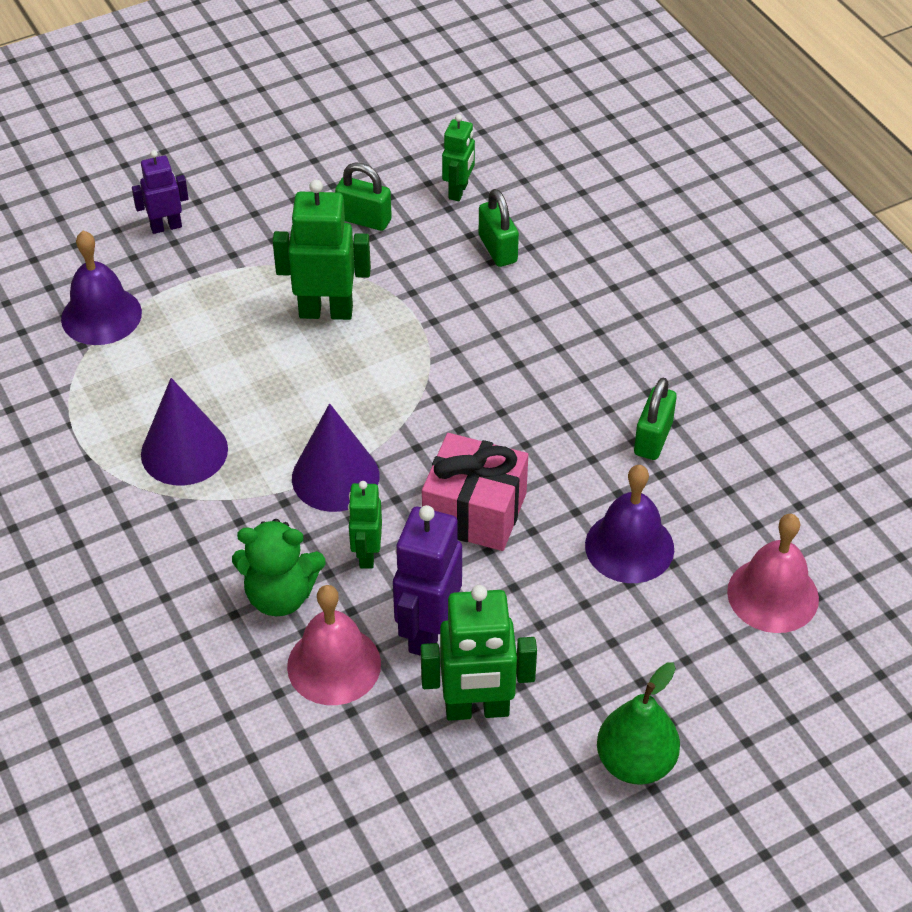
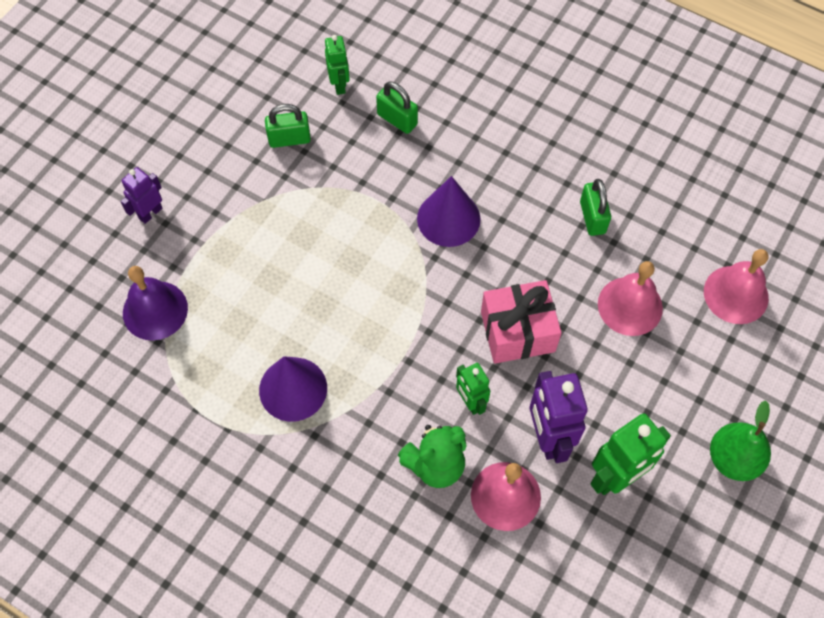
camera: 30 degrees left, 15 degrees up
(326, 311) = (314, 227): green robot -> none
(335, 477) = (409, 354): purple cone -> purple cone (448, 218)
(629, 546) = (630, 306): purple bell -> pink bell

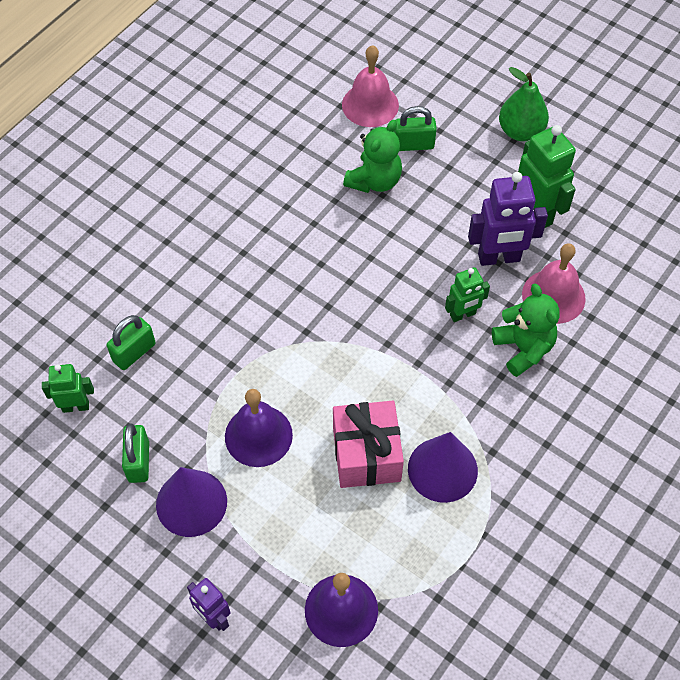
camera: 85 degrees left, 5 degrees down
(320, 228) = (258, 435): none -> purple bell
(448, 218) = (263, 315): purple cone -> purple cone (191, 503)
(517, 331) = (393, 270): pink gift -> pink gift (366, 454)
(592, 217) = (279, 197): green padlock -> green padlock (413, 144)
(630, 306) = (374, 181): pink bell -> green teddy bear

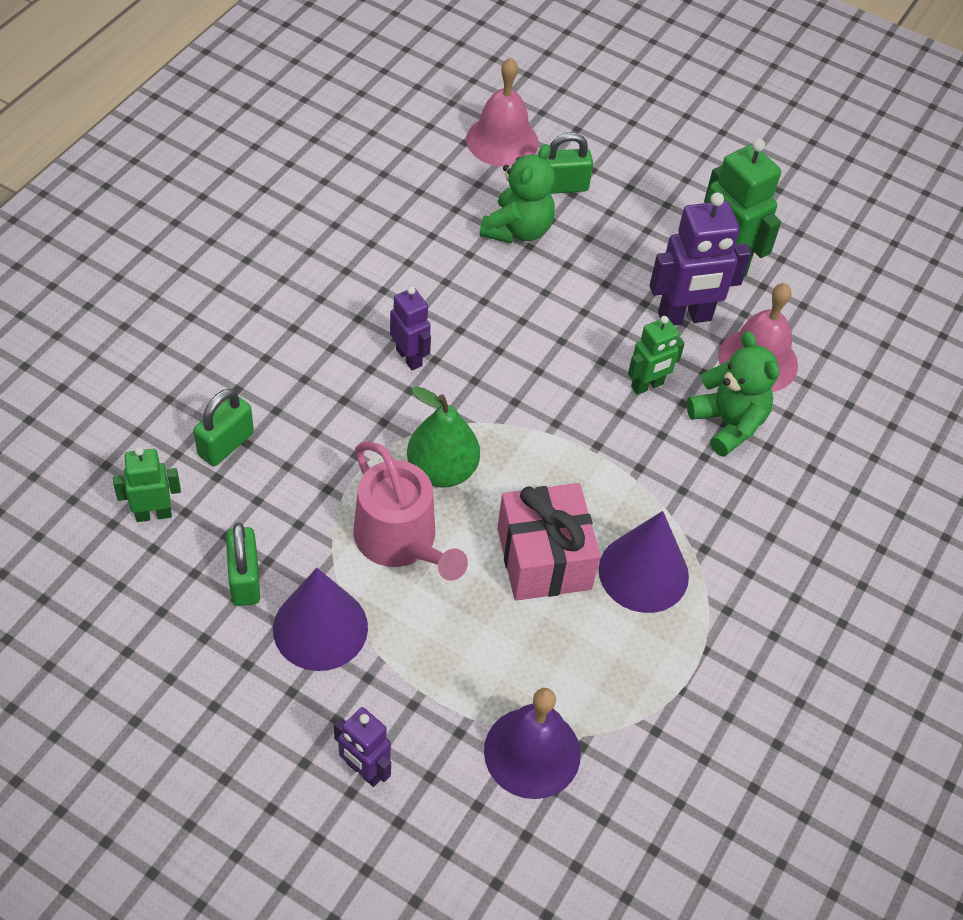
camera: 10 degrees left, 5 degrees down
(258, 435) = (401, 540): purple bell -> pink watering can
(279, 286) = (409, 357): none -> purple robot
(520, 131) = (693, 169): green pear -> green pear (442, 470)

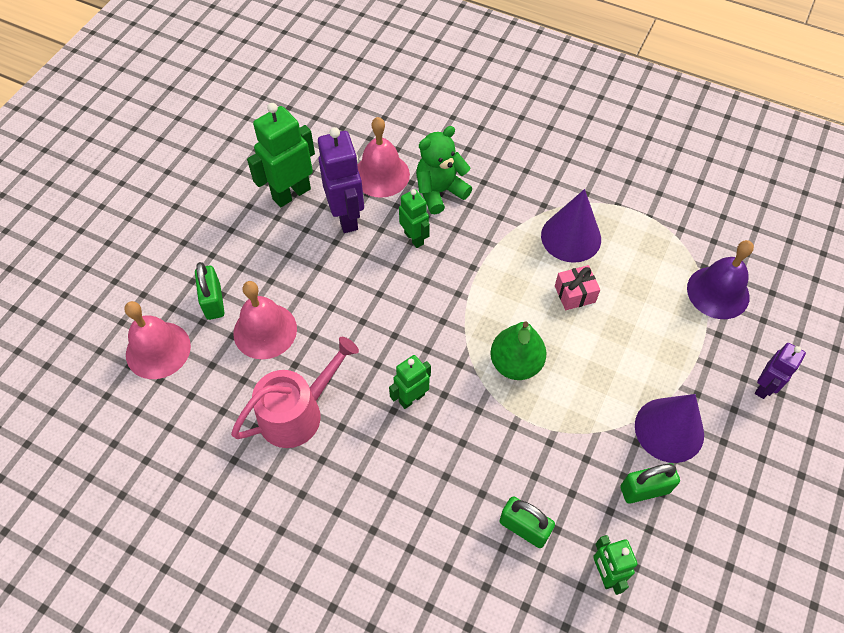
camera: 90 degrees left, 5 degrees up
(401, 540) = (583, 385): pink watering can -> pink watering can (297, 413)
(409, 357) = (411, 398): purple robot -> green robot
(517, 230) = (265, 331): green teddy bear -> pink bell
(543, 558) = (575, 294): pink gift -> pink gift, size x0.55

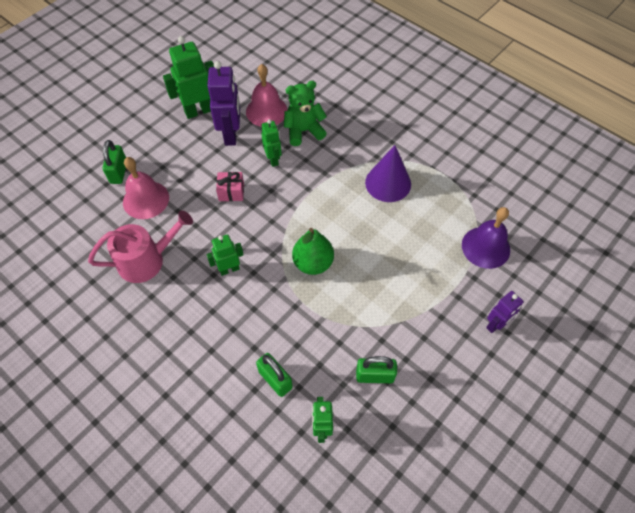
camera: 15 degrees right, 0 degrees up
(158, 350) = (70, 196): pink bell -> none
(575, 294) = (375, 224): pink gift -> pink gift (231, 192)
(669, 429) = (410, 337): purple cone -> none

